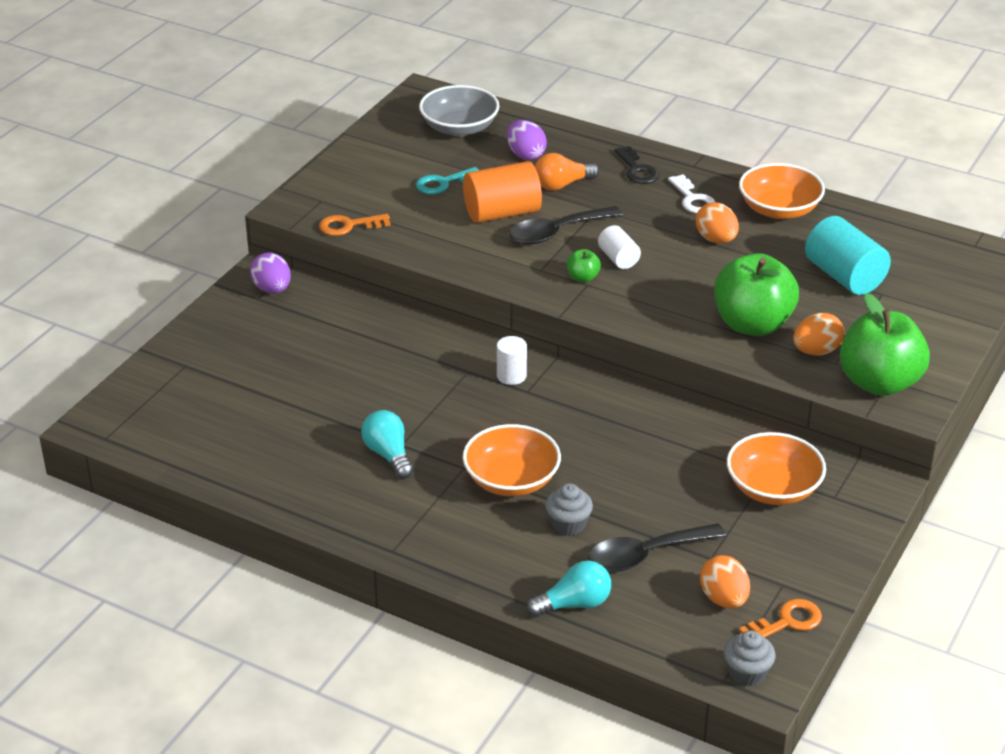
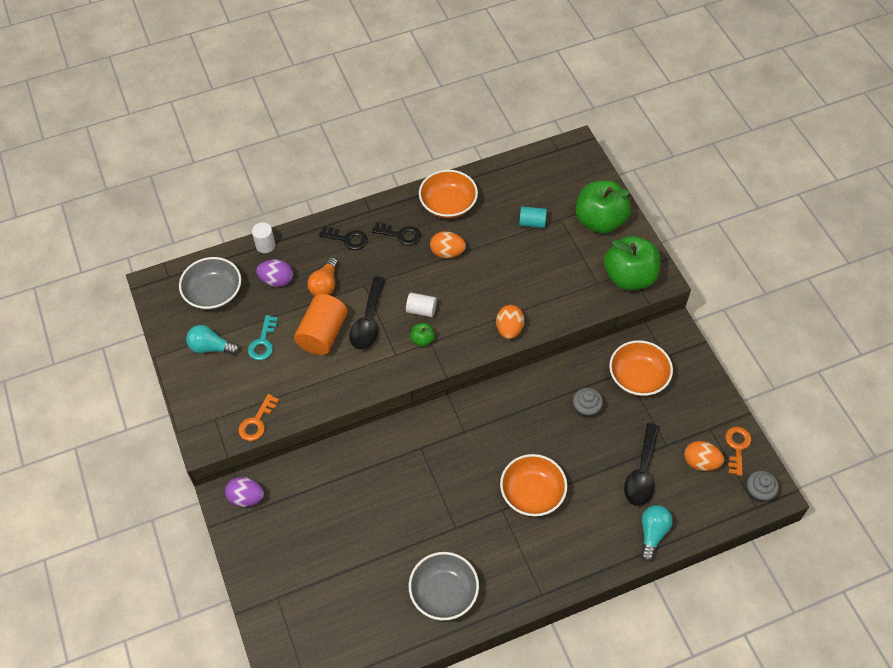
camera: 50 degrees left, 20 degrees up
(313, 475) = (444, 592): none -> grey bowl
(388, 454) = (459, 540): turquoise light bulb -> turquoise light bulb (211, 347)
(511, 376) = (444, 429): white cylinder -> white cylinder (265, 245)
(568, 524) = (590, 491): grey cupcake -> grey cupcake (586, 409)
(693, 199) = (401, 235): white key -> black key
(752, 324) = (535, 293): green apple -> green apple (600, 221)
(816, 351) = (581, 283): orange egg -> orange egg (509, 329)
(844, 276) = (532, 223): turquoise cylinder -> turquoise cylinder, size x0.55

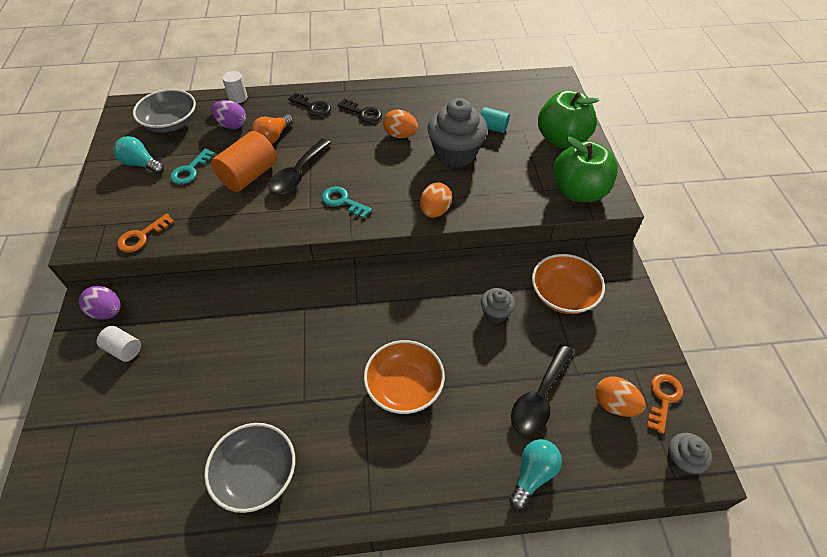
camera: 15 degrees right, 5 degrees down
(421, 310) = (353, 176): white cylinder -> white cylinder (124, 349)
(422, 340) = (342, 201): green apple -> turquoise key
(448, 204) = (418, 99): orange bowl -> none
(506, 262) = (455, 153): none -> grey cupcake

